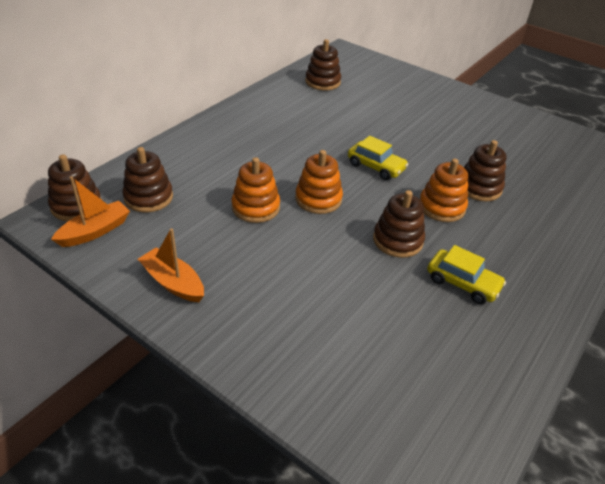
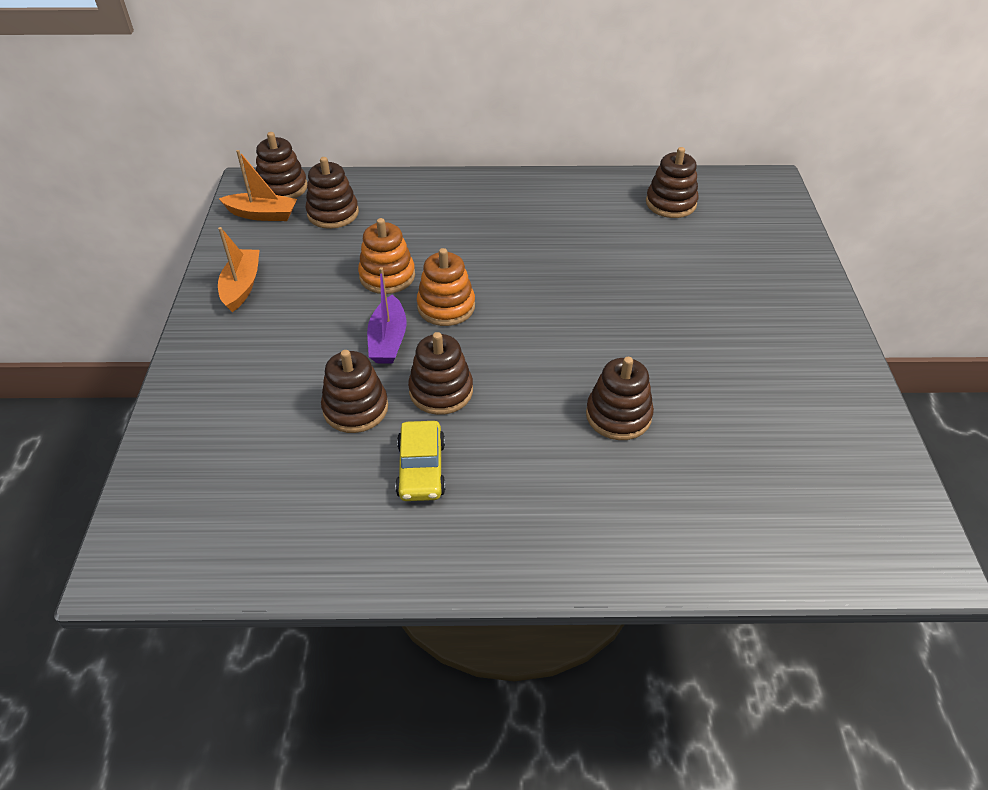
camera: 55 degrees right, 5 degrees up
(324, 238) = (388, 340): none -> purple boat
(376, 167) = (553, 318): yellow car -> none
(378, 286) = (355, 408): none -> brown stacking toy
(441, 207) = (539, 400): orange stacking toy -> none

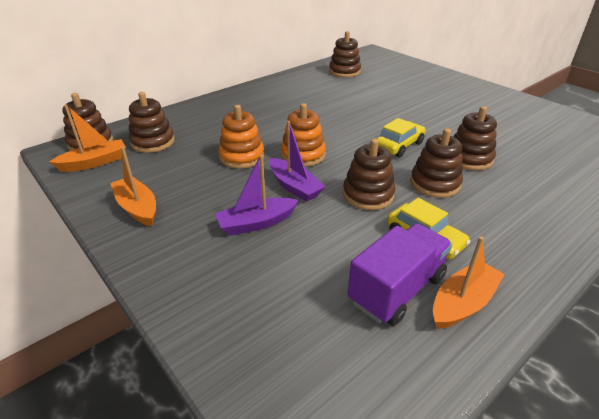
camera: 40 degrees left, 10 degrees down
(308, 359) = (256, 223): none -> purple boat
(331, 494) = (396, 289): none -> purple truck
(355, 408) = (332, 232): brown stacking toy -> brown stacking toy (434, 183)
(363, 543) = (462, 303): none -> orange boat
(564, 352) = (399, 145): none -> yellow car

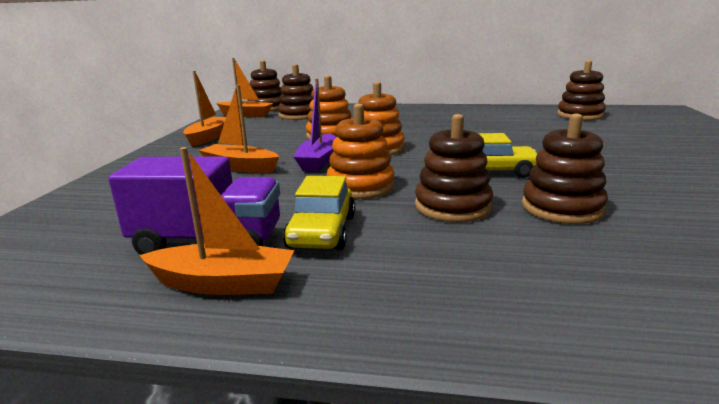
camera: 50 degrees right, 15 degrees down
(256, 223) = (240, 167): purple boat -> orange boat
(368, 195) = (360, 186): brown stacking toy -> orange stacking toy

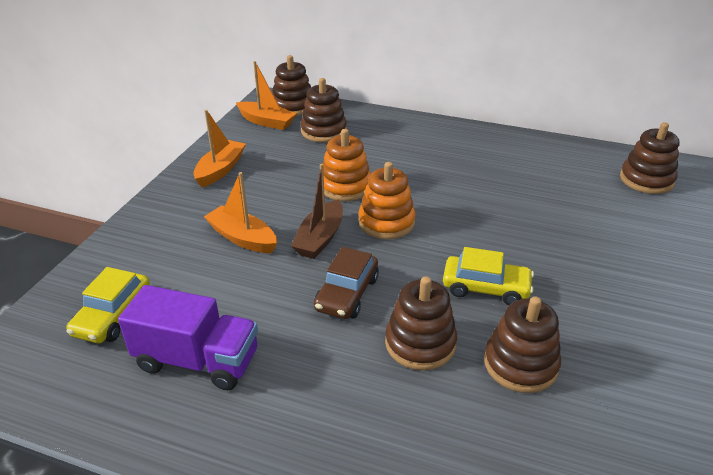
camera: 10 degrees right, 15 degrees up
(223, 283) = (201, 417): orange boat -> none
(318, 161) = (320, 238): purple boat -> brown boat
(322, 231) = (293, 361): yellow car -> yellow car (113, 316)
(360, 186) = (347, 294): orange stacking toy -> brown car

